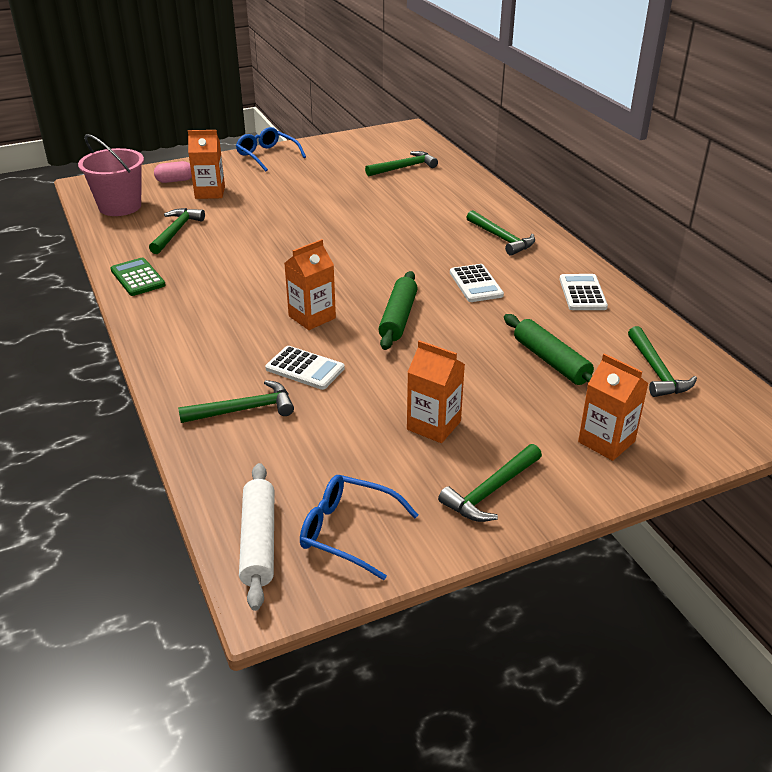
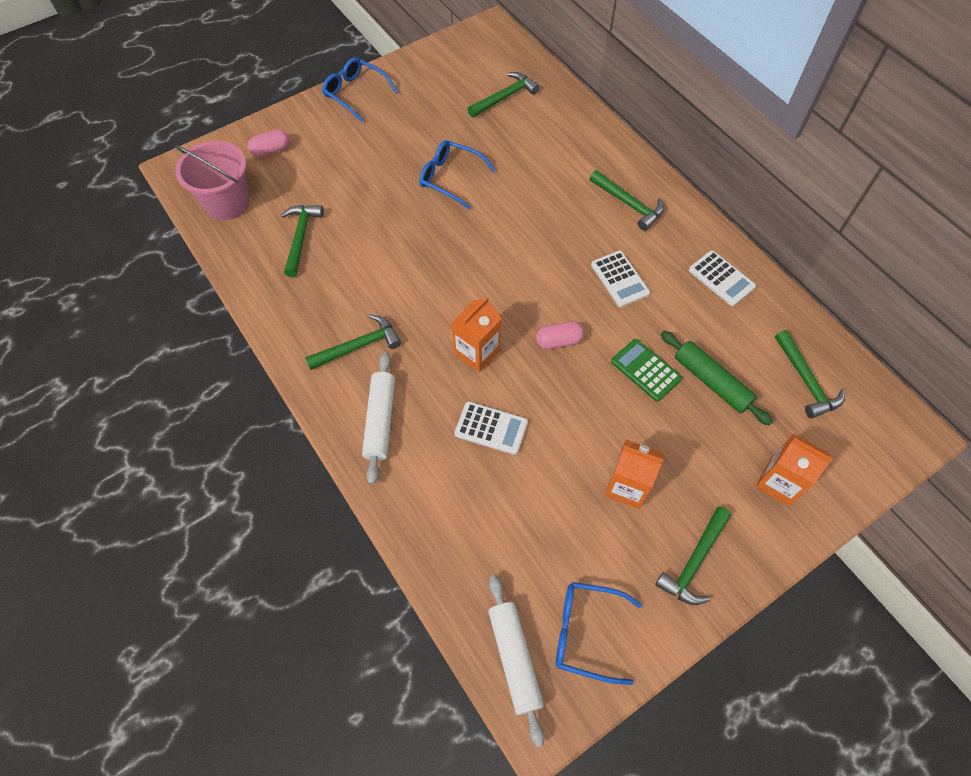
camera: 10 degrees left, 25 degrees up
(137, 278) = (286, 318): green calculator -> green calculator (645, 370)
(195, 352) = (380, 420): none -> white rolling pin
(210, 192) = (315, 166): orange carton -> none
(244, 409) = (451, 494): green hammer -> green hammer (358, 346)
(333, 209) = (451, 178): none -> blue glasses
(398, 318) = (558, 341): green rolling pin -> pink capsule
(582, 293) = (721, 278): white calculator -> white calculator turned 150 degrees clockwise

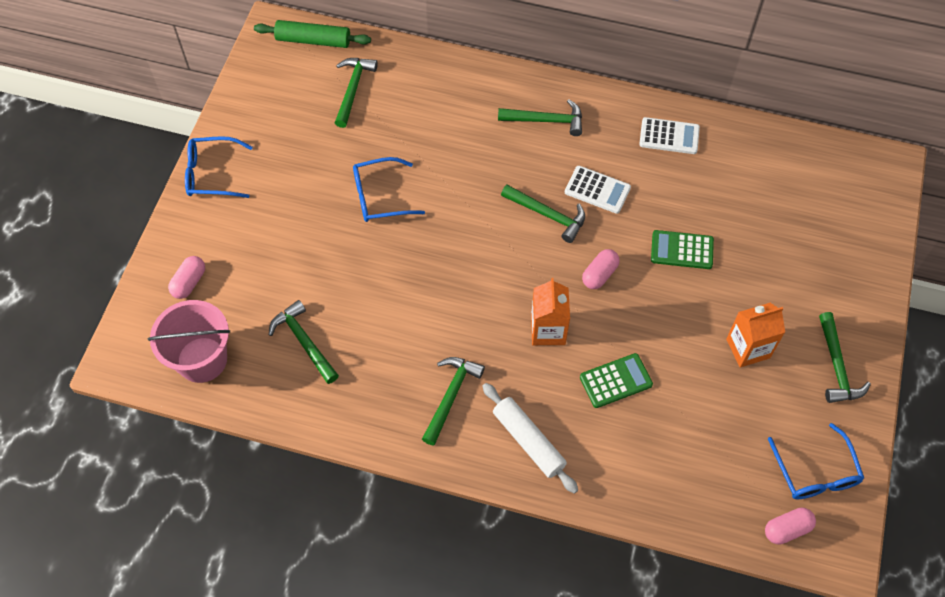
camera: 40 degrees left, 0 degrees up
(491, 428) = (615, 381): white calculator -> green calculator
(514, 658) = (787, 529): white rolling pin -> pink capsule
(587, 633) = (815, 472): blue glasses -> blue glasses turned 75 degrees counterclockwise
(711, 382) = (733, 225): green rolling pin -> green rolling pin (313, 40)
(779, 482) = (839, 266): orange carton -> none
(806, 381) = (793, 176): green hammer -> green hammer (548, 215)

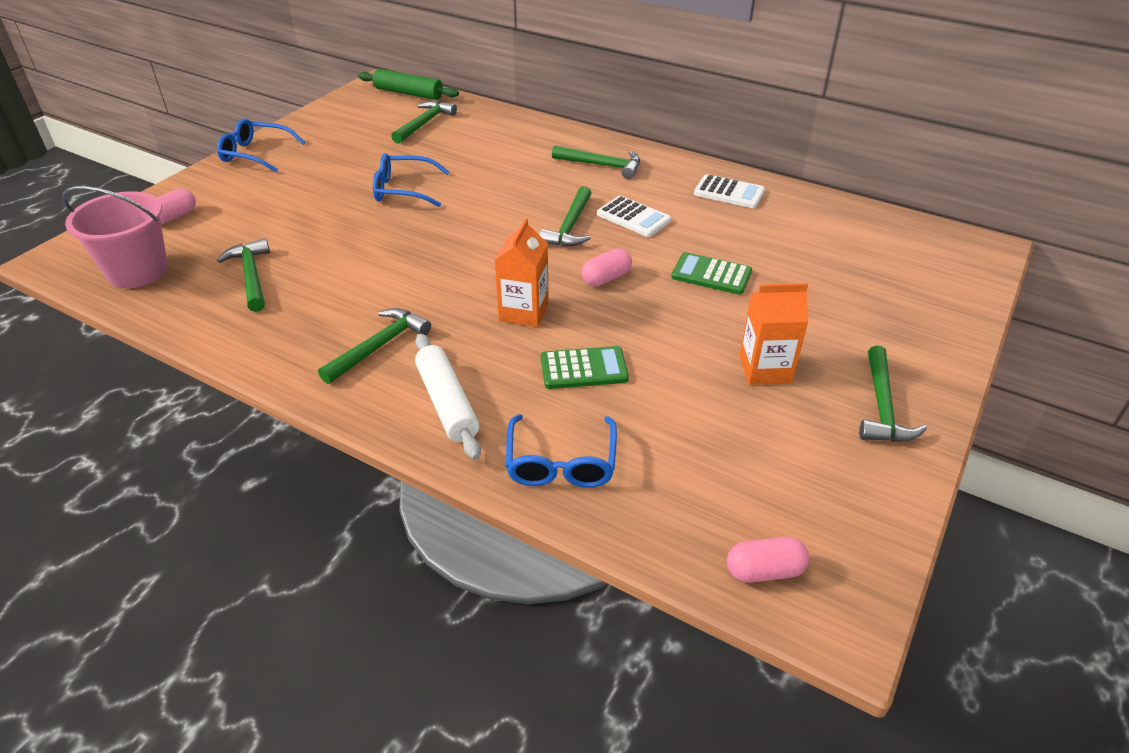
camera: 15 degrees right, 20 degrees down
(548, 215) = (570, 226): green hammer -> green hammer turned 60 degrees clockwise
(815, 472) = (825, 512): blue glasses -> blue glasses (561, 462)

